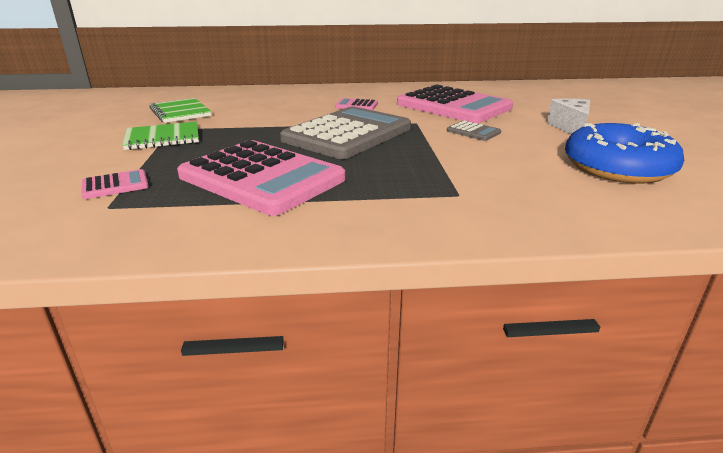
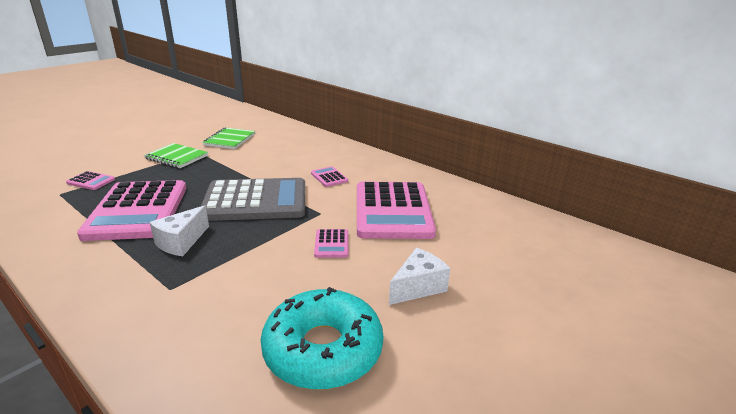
camera: 45 degrees right, 0 degrees up
(374, 174) = (181, 242): none -> white cheese
(473, 132) = (331, 244): grey calculator -> pink calculator
(617, 168) = (323, 349): blue donut -> turquoise donut

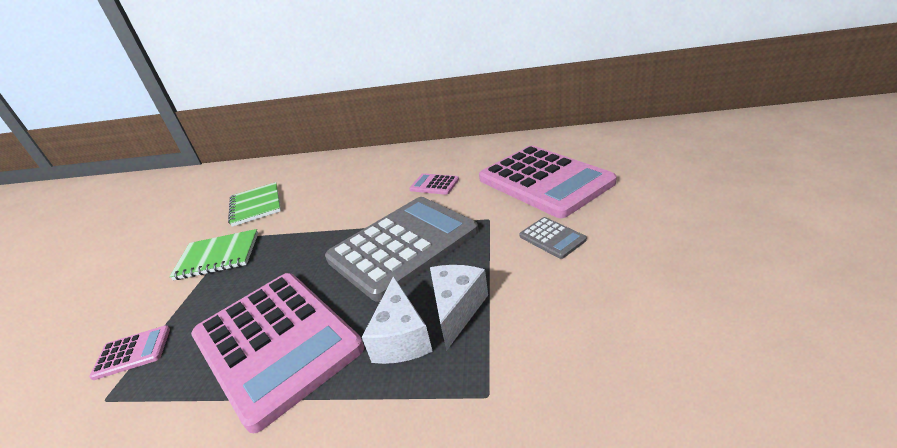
camera: 30 degrees left, 5 degrees up
(323, 349) = (733, 332): turquoise donut -> none
(331, 244) = (552, 238): pink calculator -> grey calculator
(418, 287) = (684, 226): white cheese -> white cheese (457, 309)

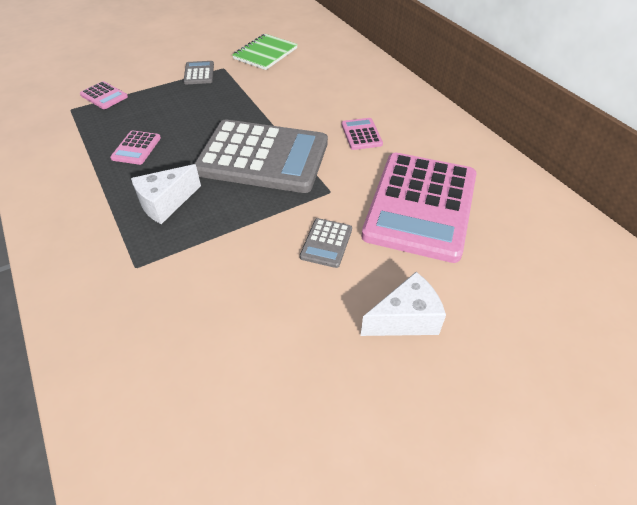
camera: 50 degrees right, 15 degrees up
(218, 256) = (199, 73): green notebook -> grey calculator
(276, 343) = (136, 148): pink calculator -> pink calculator, size x0.40
(457, 309) = (206, 219): white cheese -> white cheese (405, 319)

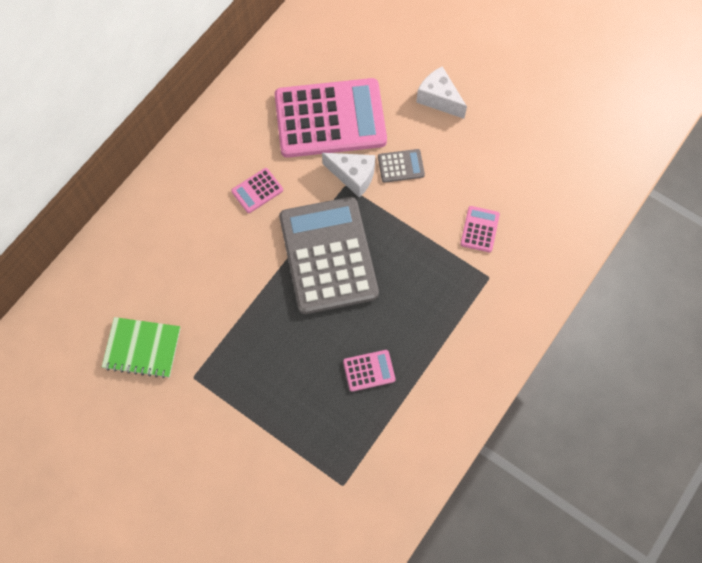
camera: 115 degrees left, 20 degrees up
(104, 96) = (305, 468): pink calculator -> pink calculator (480, 229)
(166, 203) = (421, 298): white cheese -> white cheese (353, 176)
(199, 73) = (216, 396): grey calculator -> none

